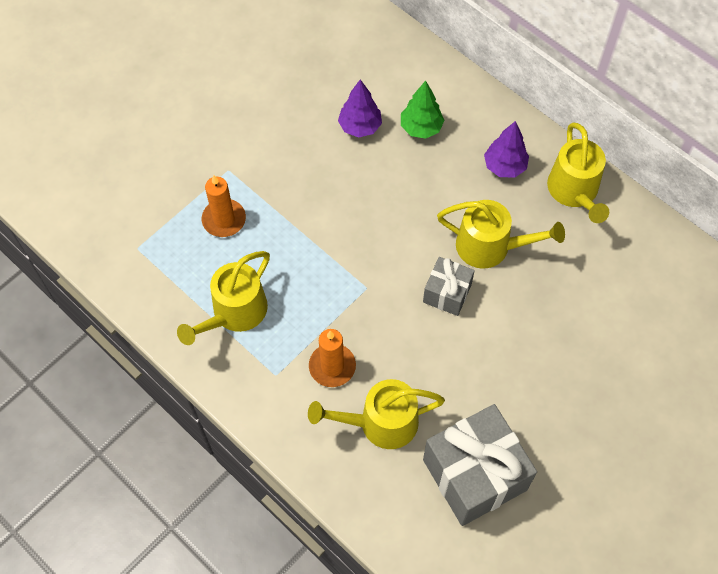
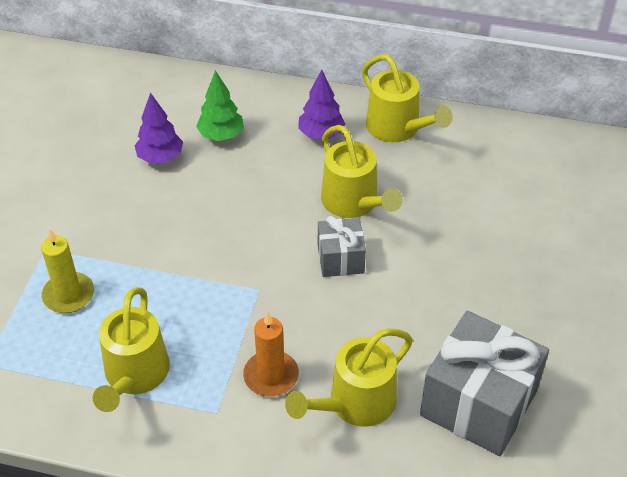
camera: 30 degrees left, 15 degrees down
(224, 220) = (68, 295): orange candle -> yellow candle
(490, 247) = (354, 203): yellow watering can -> yellow watering can turned 75 degrees clockwise

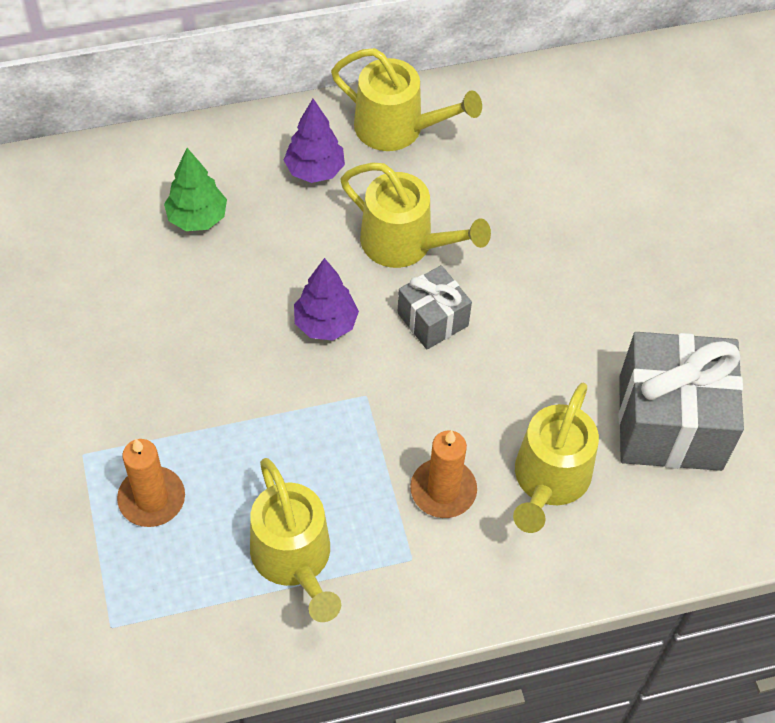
camera: 30 degrees left, 10 degrees up
(68, 295) = (152, 499): yellow candle -> orange candle
(160, 157) = (143, 277): purple tree -> purple tree (325, 324)

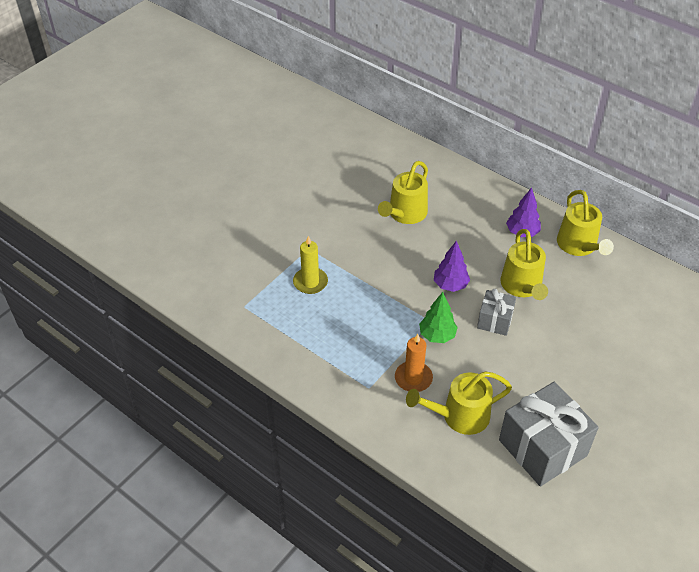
camera: 55 degrees right, 10 degrees down
(152, 499) = (310, 282): orange candle -> yellow candle
(197, 218) = (453, 211): green tree -> green tree (437, 335)
(294, 559) = (328, 346): yellow watering can -> yellow watering can (405, 214)

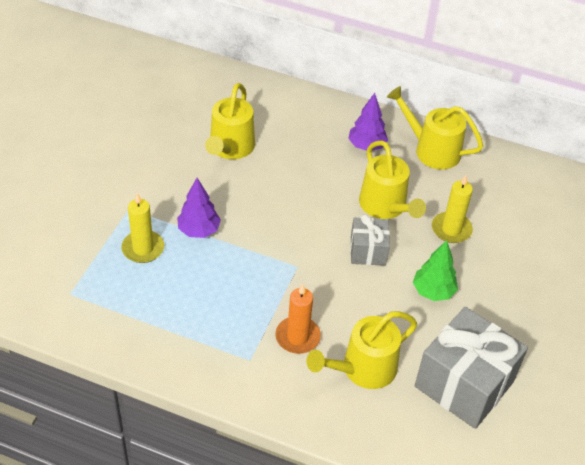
camera: 20 degrees left, 0 degrees up
(437, 335) = (309, 281): green tree -> green tree (433, 292)
(450, 285) = (306, 220): purple tree -> purple tree (199, 230)
(574, 317) = (451, 229): none -> yellow candle
(579, 246) = (431, 150): yellow watering can -> yellow watering can turned 150 degrees clockwise

